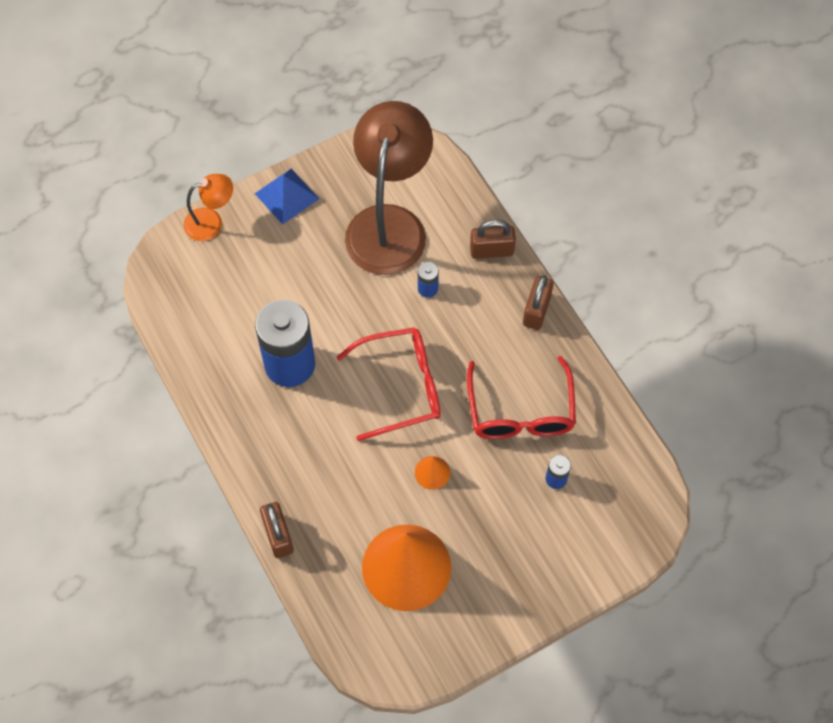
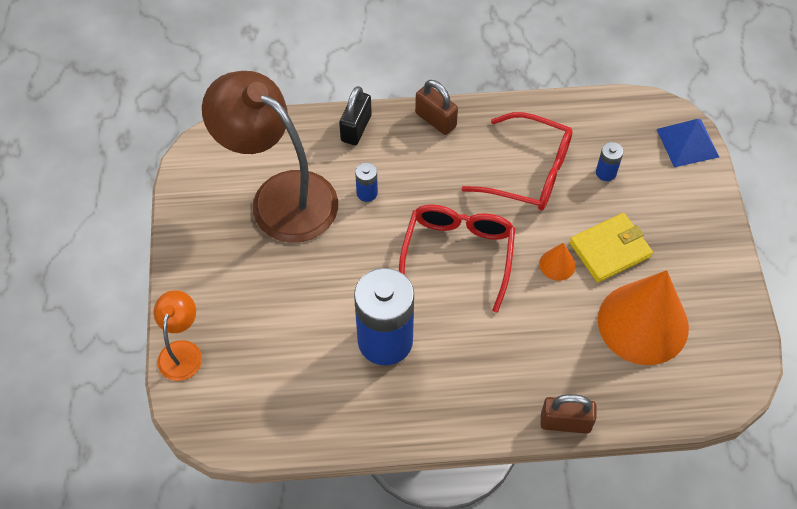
camera: 65 degrees left, 5 degrees down
(286, 196) = (195, 271): blue pyramid -> blue pyramid (687, 143)
(471, 512) = (609, 249): none -> yellow wallet
(491, 250) = (356, 128): brown padlock -> black padlock

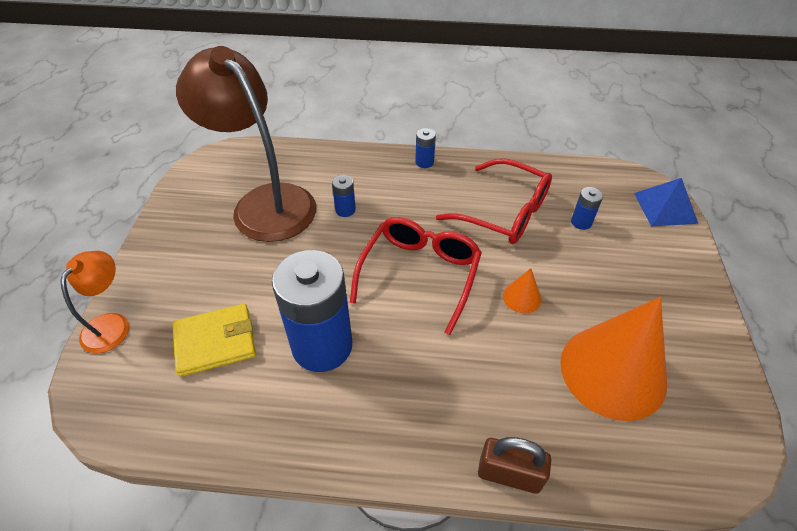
camera: 10 degrees right, 10 degrees down
(356, 128) = (351, 160): black padlock -> none
(435, 120) = (424, 162): brown padlock -> blue battery
(609, 249) = (580, 291): yellow wallet -> yellow wallet (215, 342)

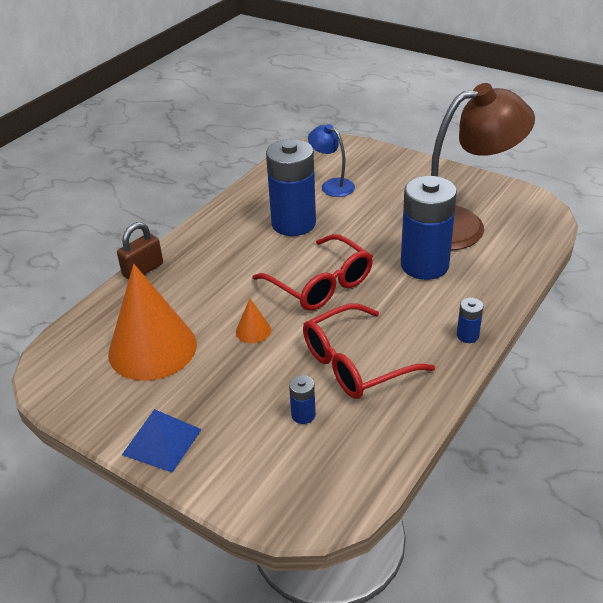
camera: 120 degrees right, 10 degrees down
(111, 324) = (377, 152): orange lamp -> none
(215, 342) = (332, 185): yellow wallet -> blue lamp
(345, 210) = (424, 265): blue battery -> blue battery, size x2.43
(665, 208) = (272, 504): blue pyramid -> blue pyramid (162, 441)

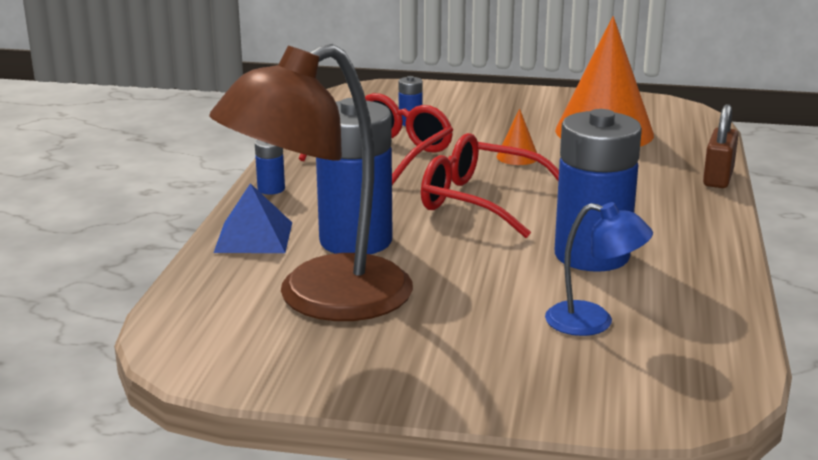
camera: 155 degrees right, 15 degrees down
(162, 441) = (517, 96): blue pyramid -> blue pyramid (254, 237)

